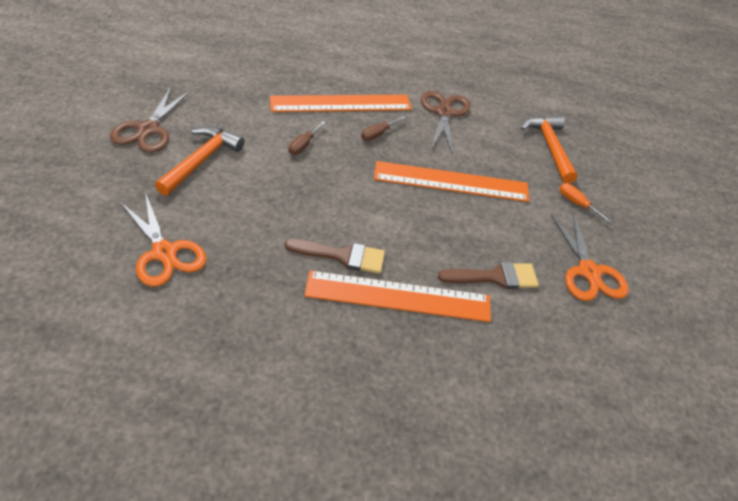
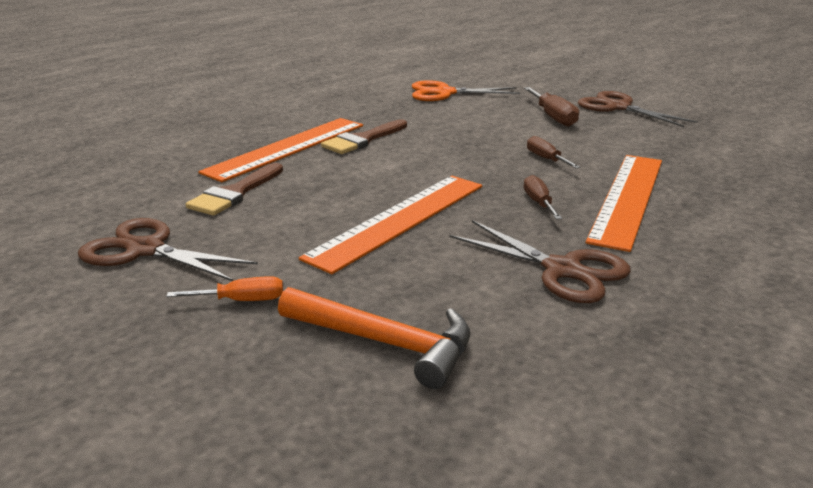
camera: 130 degrees right, 20 degrees down
(201, 160) = (553, 117): orange hammer -> brown screwdriver
(589, 272) = (145, 250): orange scissors -> brown scissors

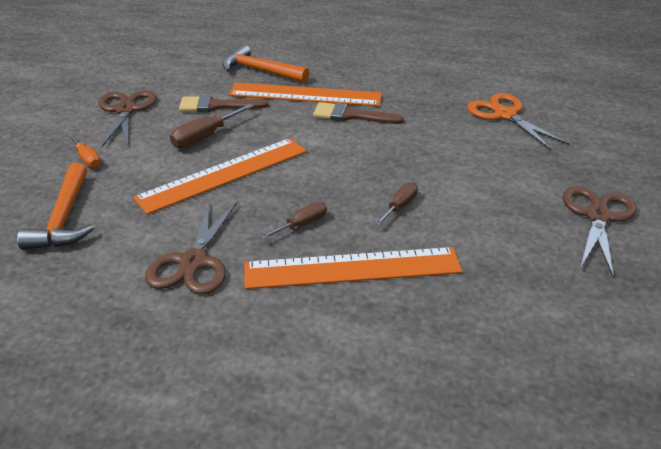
camera: 60 degrees right, 10 degrees up
(191, 155) = (260, 71): none -> orange hammer
(399, 220) = (224, 174): orange ruler -> orange ruler turned 45 degrees counterclockwise
(553, 117) = (513, 185): brown screwdriver -> brown screwdriver (205, 137)

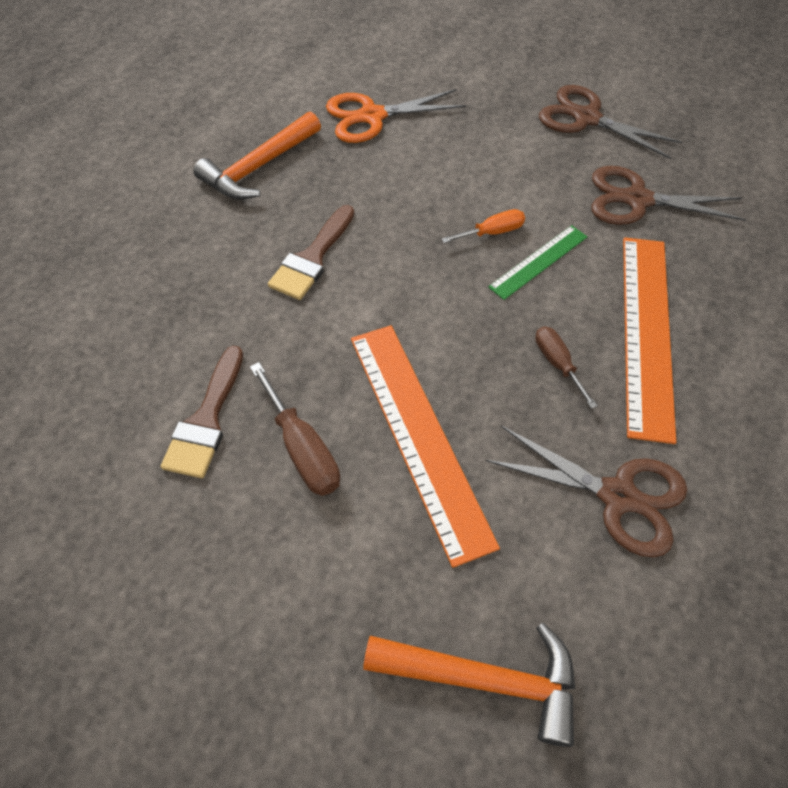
camera: 75 degrees left, 20 degrees up
(87, 159) = (308, 643): orange screwdriver -> orange screwdriver (492, 232)
(125, 110) = (153, 571): brown scissors -> brown scissors (636, 200)
(260, 71) = (112, 341): orange hammer -> orange hammer (258, 167)
(305, 95) = (227, 297): orange ruler -> none
(400, 206) = (538, 261): brown screwdriver -> green ruler

